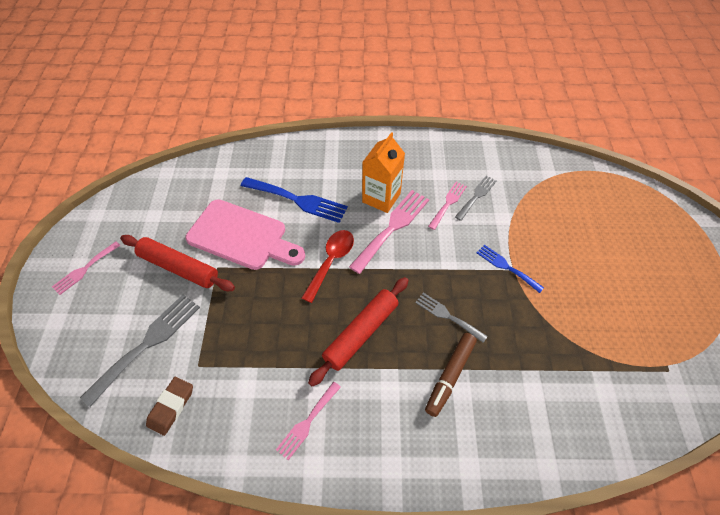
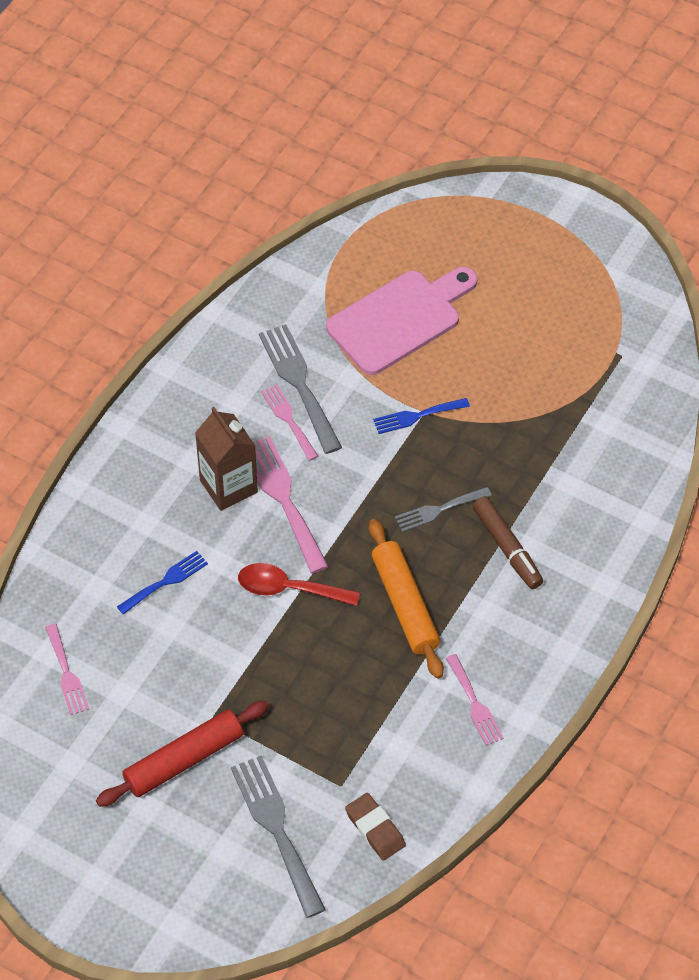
camera: 60 degrees left, 0 degrees up
(84, 269) = (111, 872): pink fork -> pink fork (67, 674)
(242, 236) = (182, 670): pink cutting board -> pink cutting board (399, 319)
(298, 200) = (166, 581): blue fork -> blue fork, size x0.60
(331, 261) = (289, 589): red spoon -> red spoon turned 45 degrees counterclockwise
(361, 333) = (405, 604): red rolling pin -> orange rolling pin
(381, 198) = (228, 486): orange carton -> brown carton
(476, 196) = (299, 383): grey fork -> grey fork, size x1.68

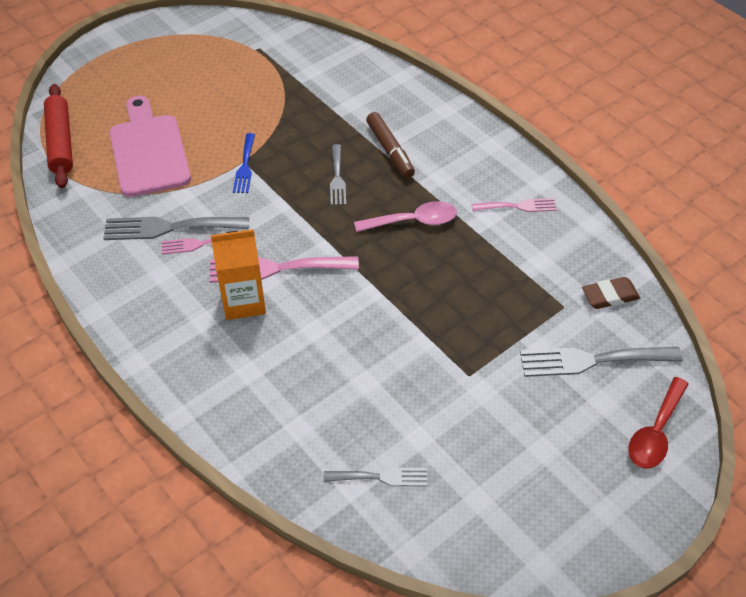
camera: 70 degrees left, 5 degrees down
(67, 674) = (381, 477): pink fork -> grey fork
(166, 581) = (317, 372): blue fork -> none
(184, 760) = (504, 408): red rolling pin -> red rolling pin (60, 142)
(228, 486) = (243, 301): brown carton -> orange carton
(289, 589) = (365, 289): red spoon -> red spoon (655, 432)
(405, 604) = (413, 221): orange rolling pin -> pink spoon
(507, 547) = (390, 150): brown marker -> brown marker turned 75 degrees clockwise

